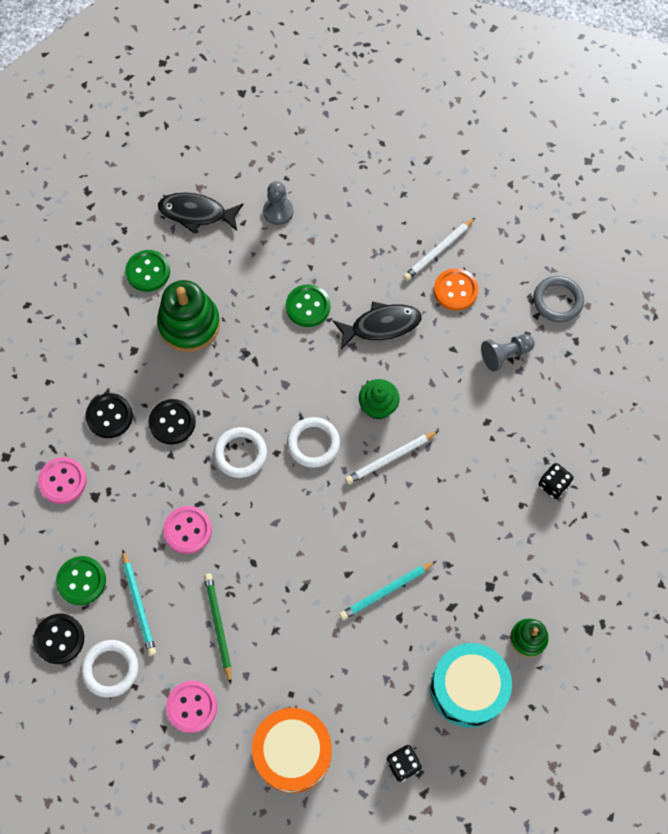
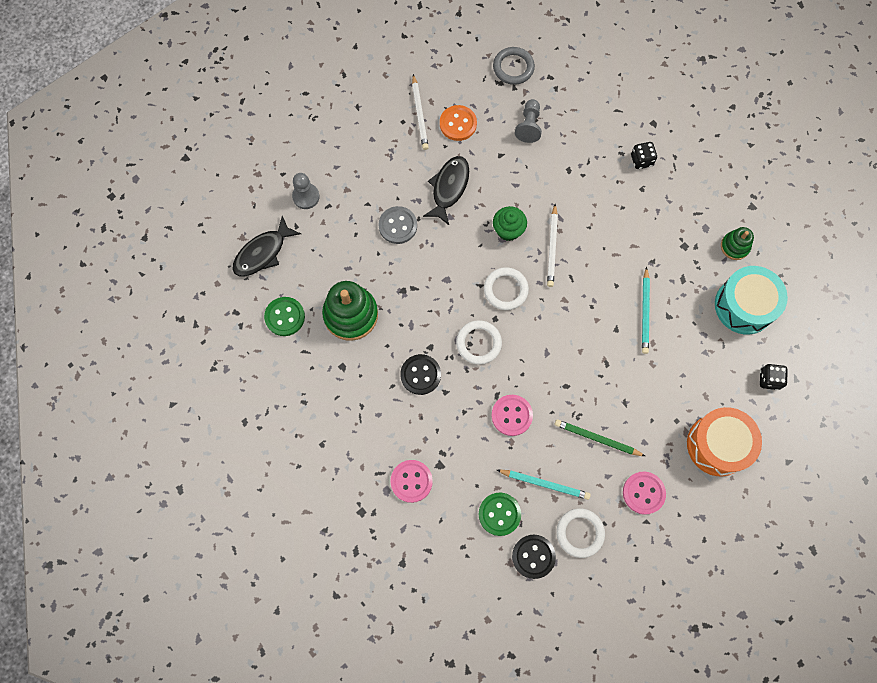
camera: 55 degrees left, 5 degrees up
(109, 416) = (383, 416): black button -> none
(308, 306) = (398, 226): green button -> grey button

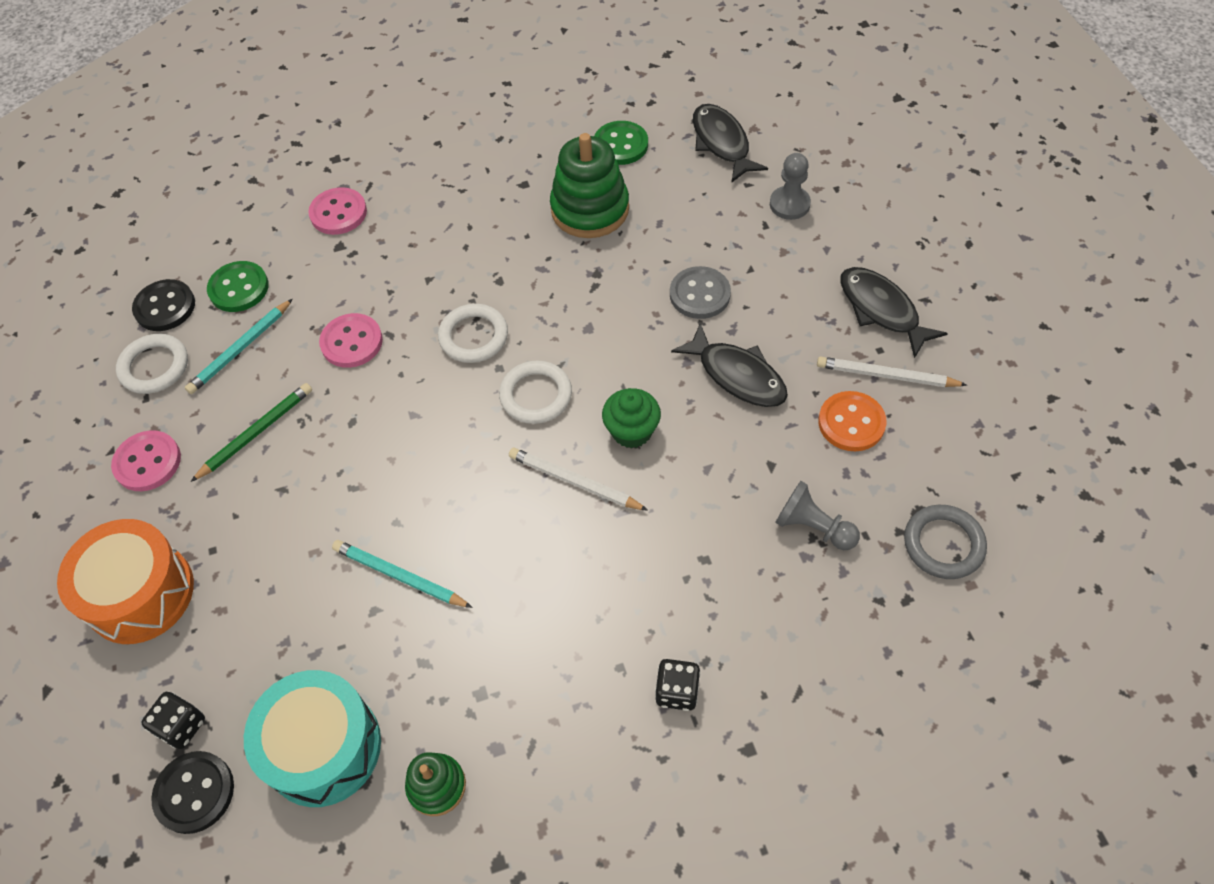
camera: 115 degrees right, 15 degrees down
(373, 127) = (881, 310): none -> black fish
(420, 375) = (466, 259): black button -> black button (194, 793)

